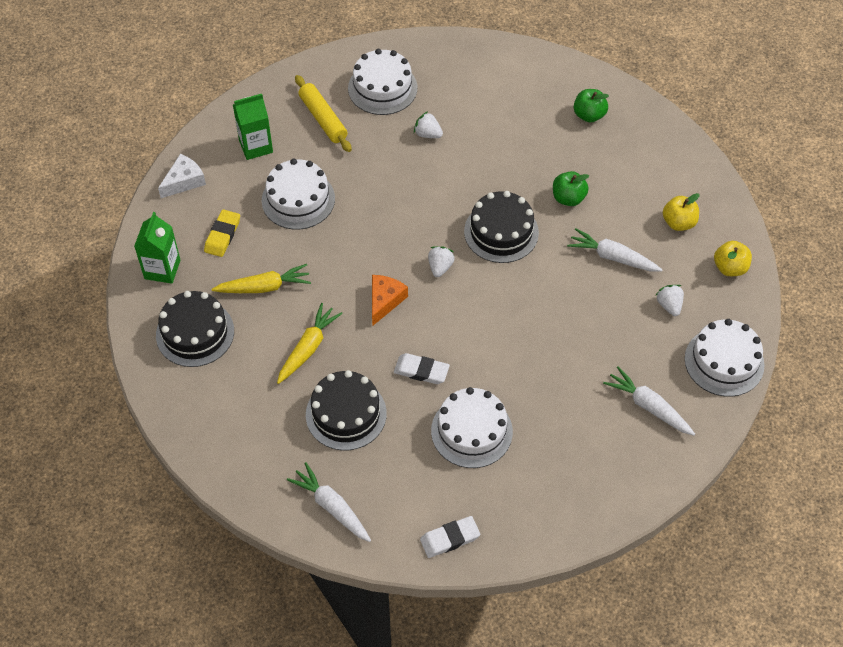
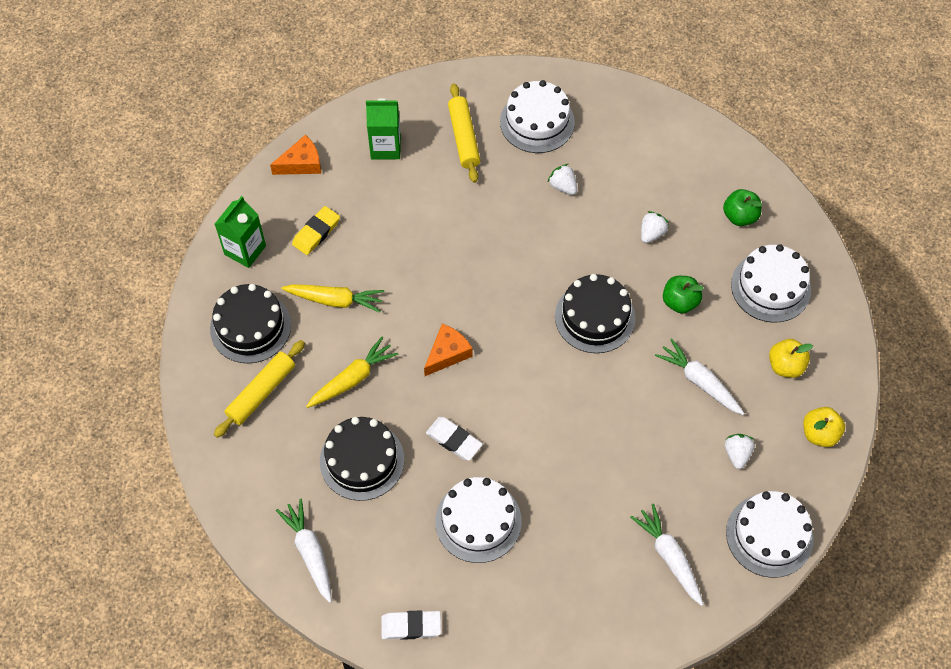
camera: 20 degrees right, 5 degrees up
(184, 181) = (301, 163): white cheese -> orange cheese
(229, 385) = (261, 392): none -> yellow rolling pin
(298, 199) = (405, 217): white cake -> white cake (770, 287)
(440, 267) = (517, 335): white strawberry -> white strawberry (651, 233)

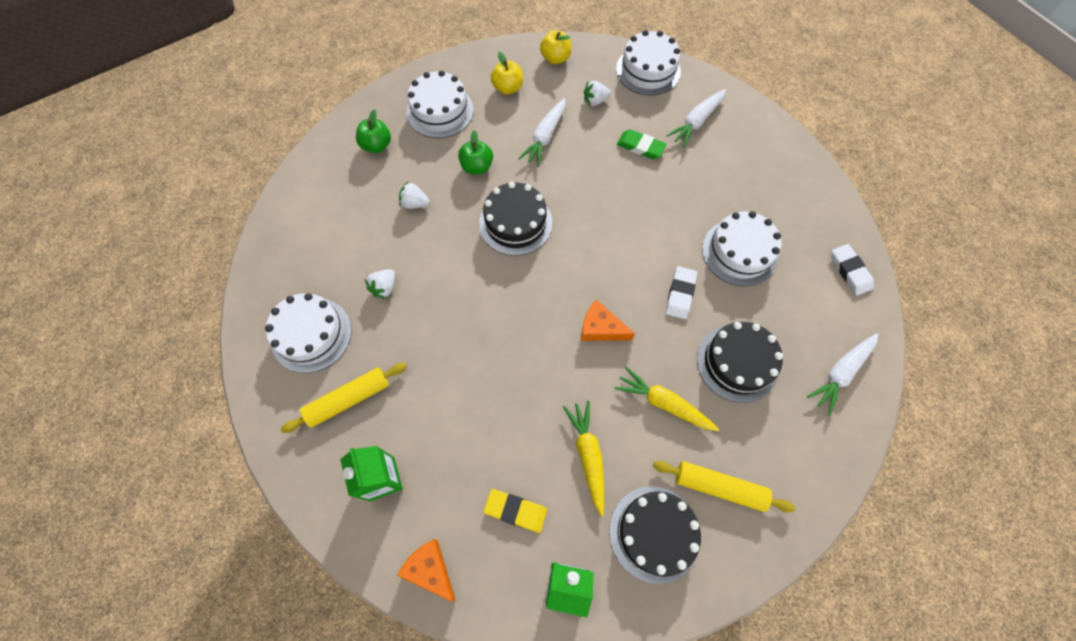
camera: 110 degrees left, 5 degrees up
(652, 478) = (640, 147): none -> green eraser

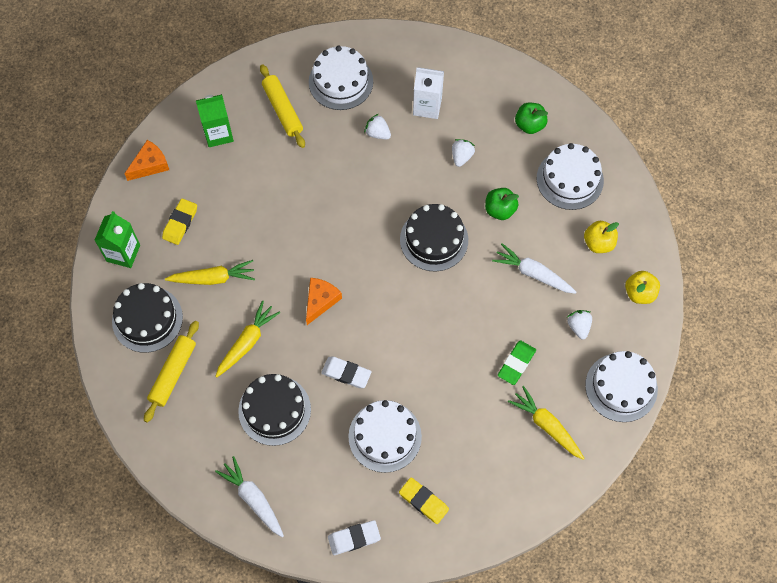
camera: 95 degrees right, 0 degrees up
(350, 240) = (427, 106): none -> white carton
(696, 122) = (546, 426): white carrot -> yellow carrot
(795, 214) = (423, 501): none -> yellow eraser

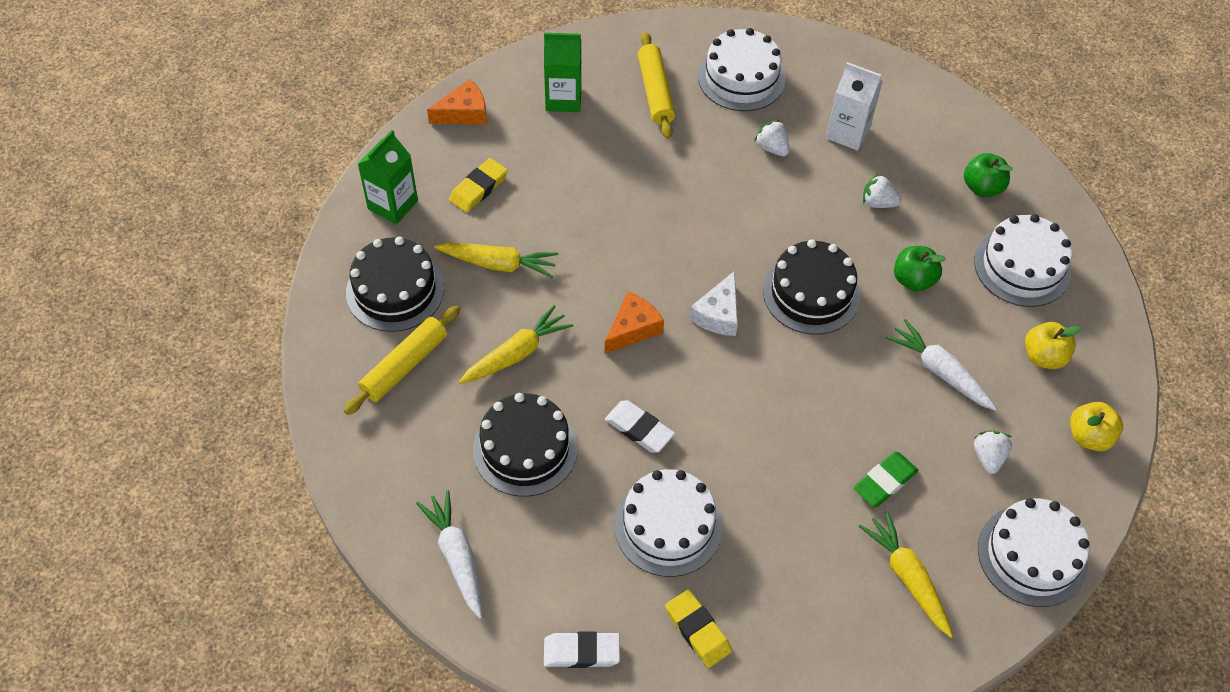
camera: 15 degrees right, 10 degrees down
(375, 273) = (718, 314): none -> white cheese
(461, 156) = (878, 202): white strawberry -> white strawberry turned 105 degrees counterclockwise

